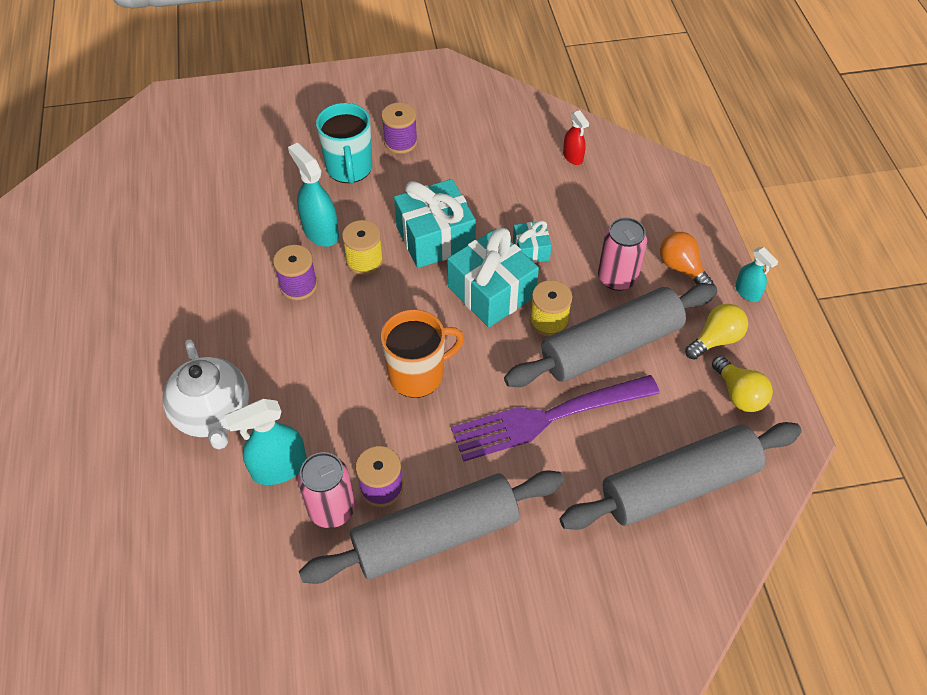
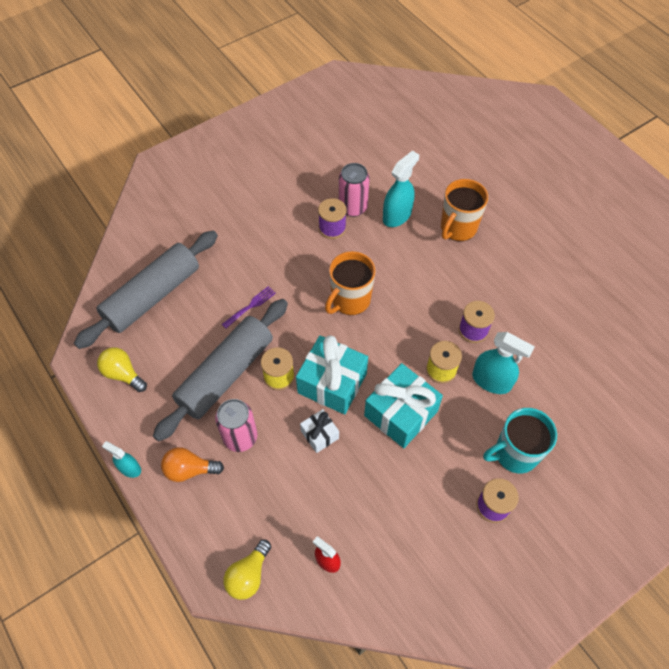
camera: 155 degrees right, 5 degrees up
(213, 414) = (457, 228): white teapot -> orange mug
(349, 169) = (514, 453): turquoise mug -> turquoise mug turned 75 degrees counterclockwise
(436, 535) = (287, 216): grey rolling pin -> none
(531, 250) = (319, 434): turquoise gift -> white gift
(549, 417) = (250, 306): purple fork -> purple fork, size x0.42
(681, 268) = (189, 470): orange light bulb -> orange light bulb turned 150 degrees clockwise
(715, 340) = (148, 412): yellow light bulb -> yellow light bulb (248, 575)

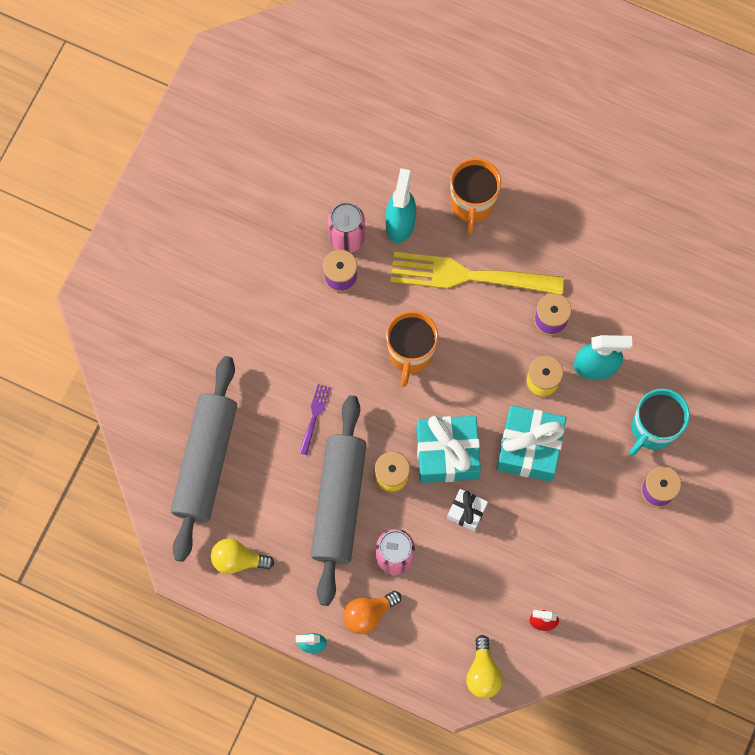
camera: 30 degrees left, 15 degrees up
(427, 271) = (470, 275): none -> yellow fork

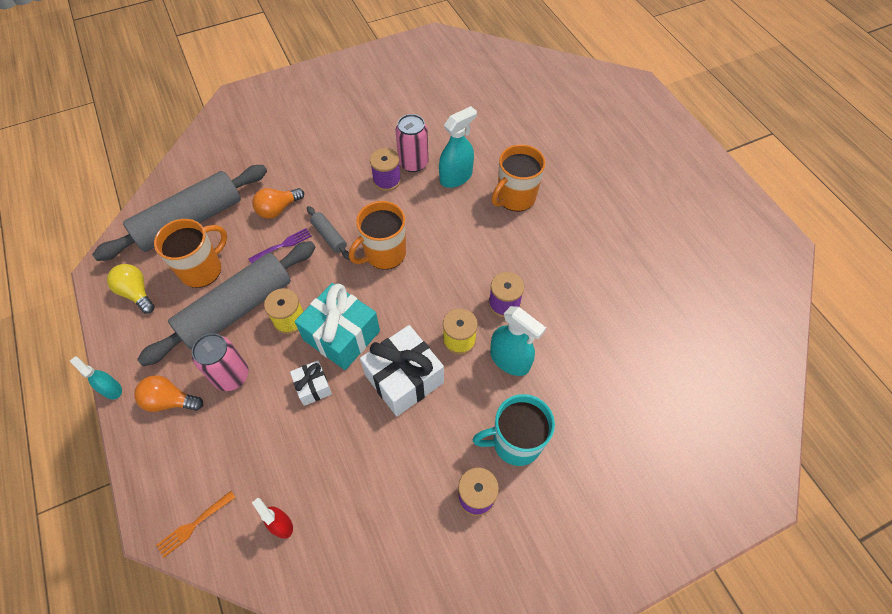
camera: 40 degrees right, 15 degrees down
(270, 494) = (202, 269): none -> orange mug
(272, 386) = (278, 209): none -> orange light bulb
(346, 375) = (329, 236): none -> grey rolling pin
(470, 275) = (472, 237): yellow fork -> none
(483, 673) = (194, 524): yellow light bulb -> orange fork
(529, 448) = (404, 378): turquoise gift -> white gift

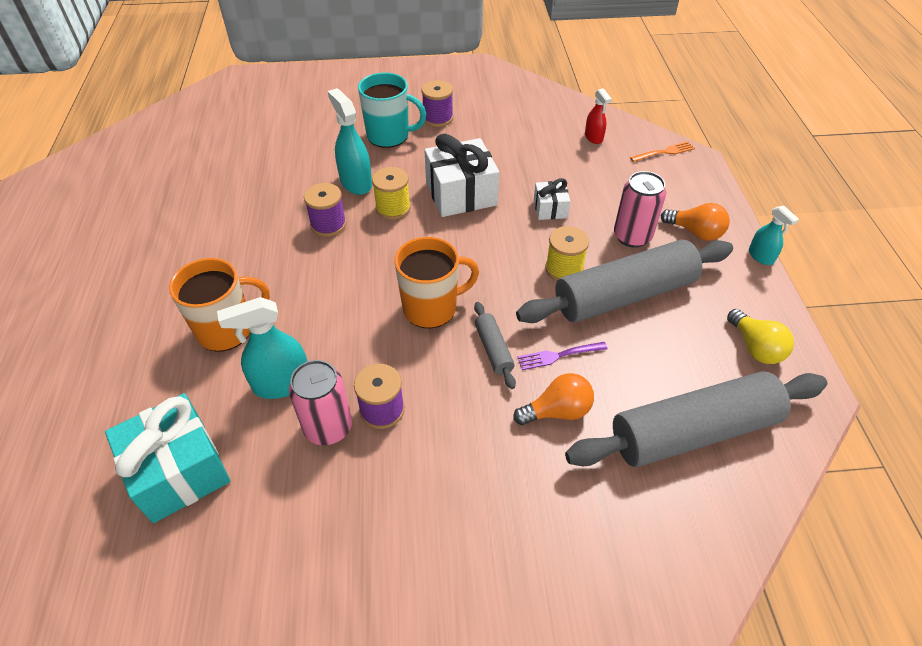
camera: 160 degrees left, 10 degrees down
(202, 269) = (669, 354): orange mug -> none
(341, 335) = (510, 241): turquoise gift -> turquoise gift (179, 471)

